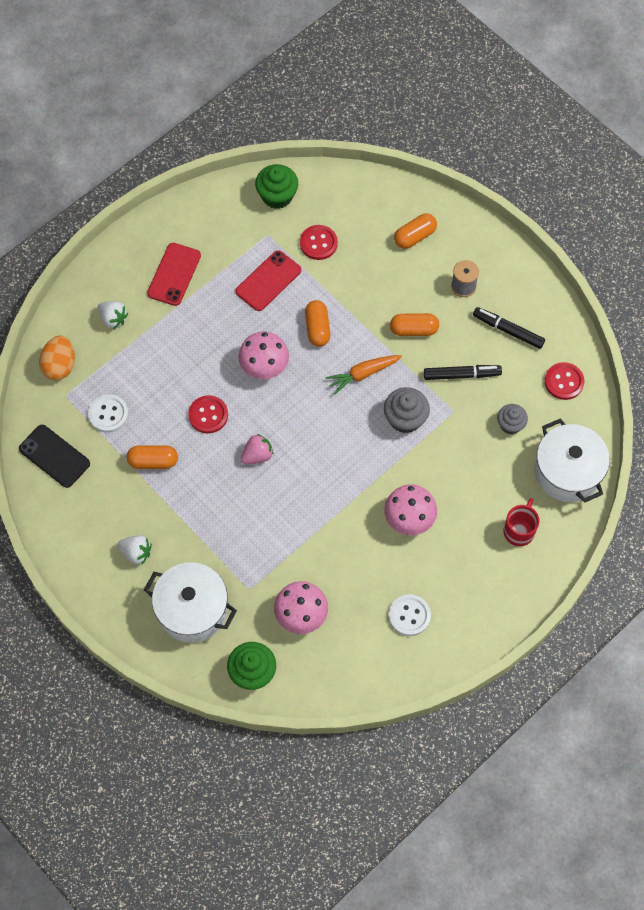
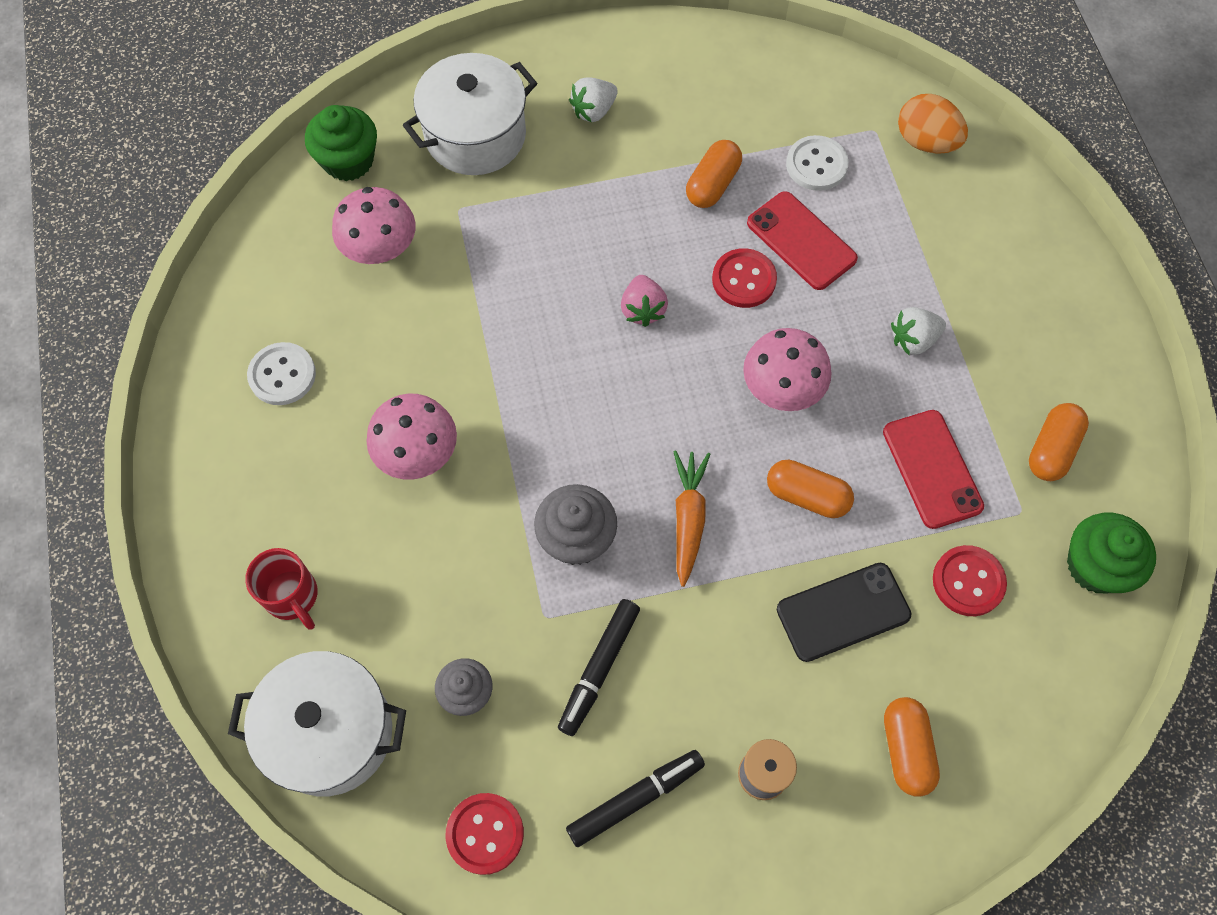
camera: 120 degrees right, 0 degrees up
(54, 456) = (788, 82): black phone -> black phone (843, 612)
(113, 319) = (970, 234): white strawberry -> white strawberry (913, 340)
(174, 274) = (1010, 345): red phone -> red phone (801, 241)
(413, 329) = (724, 641): orange capsule -> orange capsule (1051, 449)

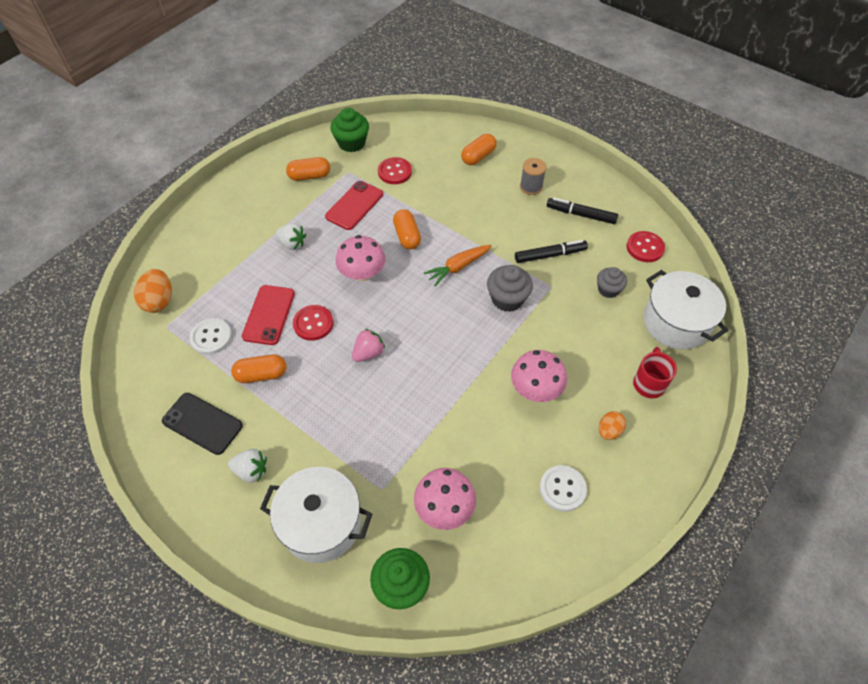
camera: 130 degrees left, 10 degrees down
(288, 486) = (609, 431): none -> orange egg
(843, 612) = (445, 199): black phone -> black phone (202, 423)

